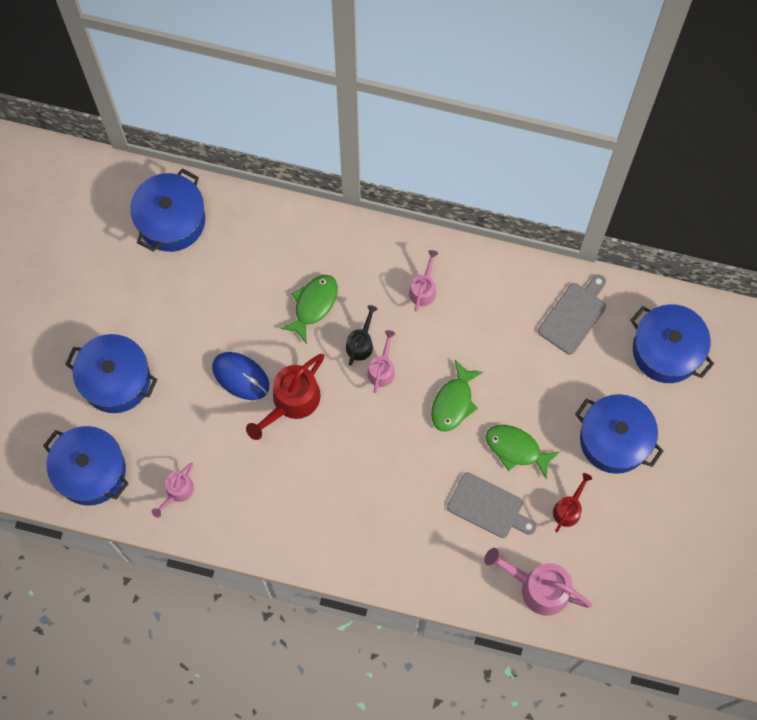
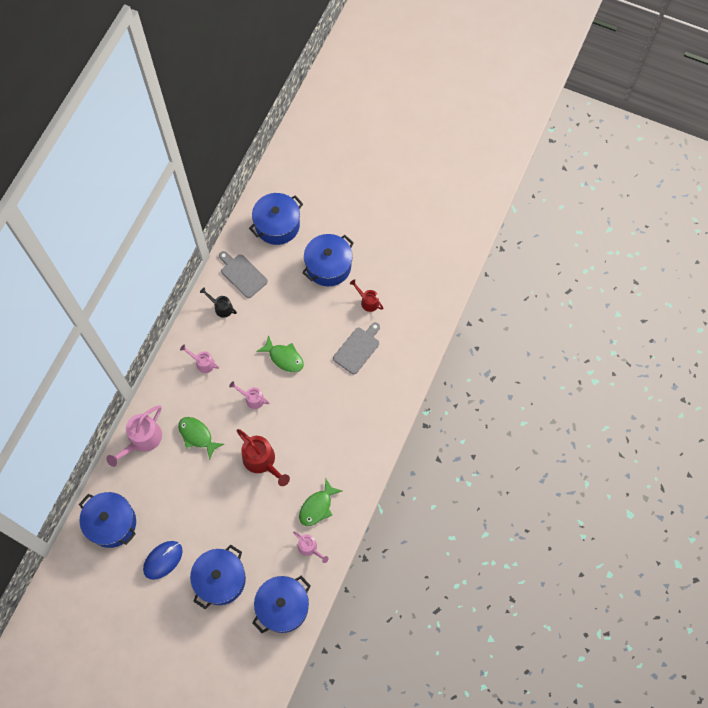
camera: 80 degrees left, 5 degrees down
(240, 376) = (237, 492): blue mouse -> blue mouse (163, 560)
(361, 343) = (231, 409): black watering can -> black watering can (221, 307)
(516, 449) = (323, 325): green fish -> green fish (317, 507)
(538, 587) = (414, 329): pink watering can -> pink watering can (142, 440)

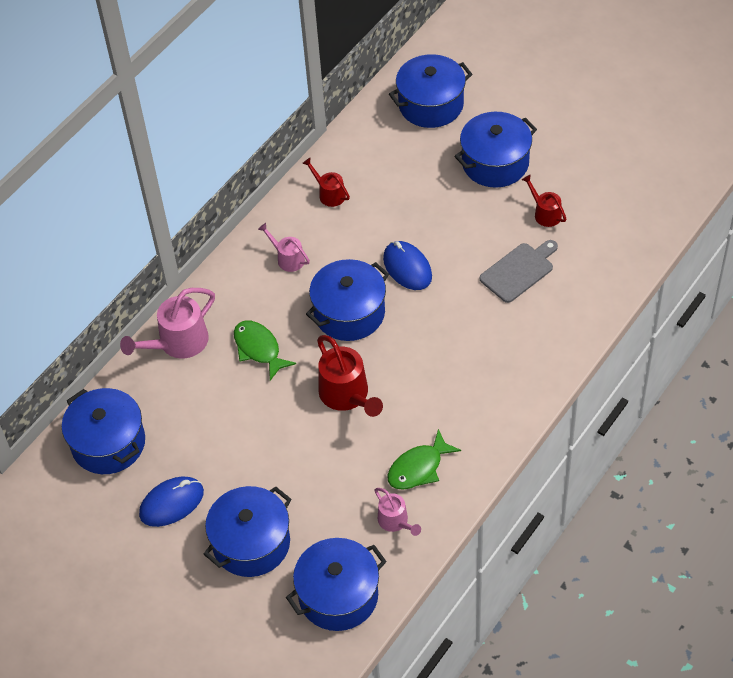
camera: 15 degrees right, 15 degrees down
(221, 307) = (329, 194): black watering can -> red watering can
(242, 274) = (368, 157): grey cutting board -> none
(252, 398) = (349, 313): pink watering can -> blue pot
(284, 358) = (407, 268): green fish -> blue mouse

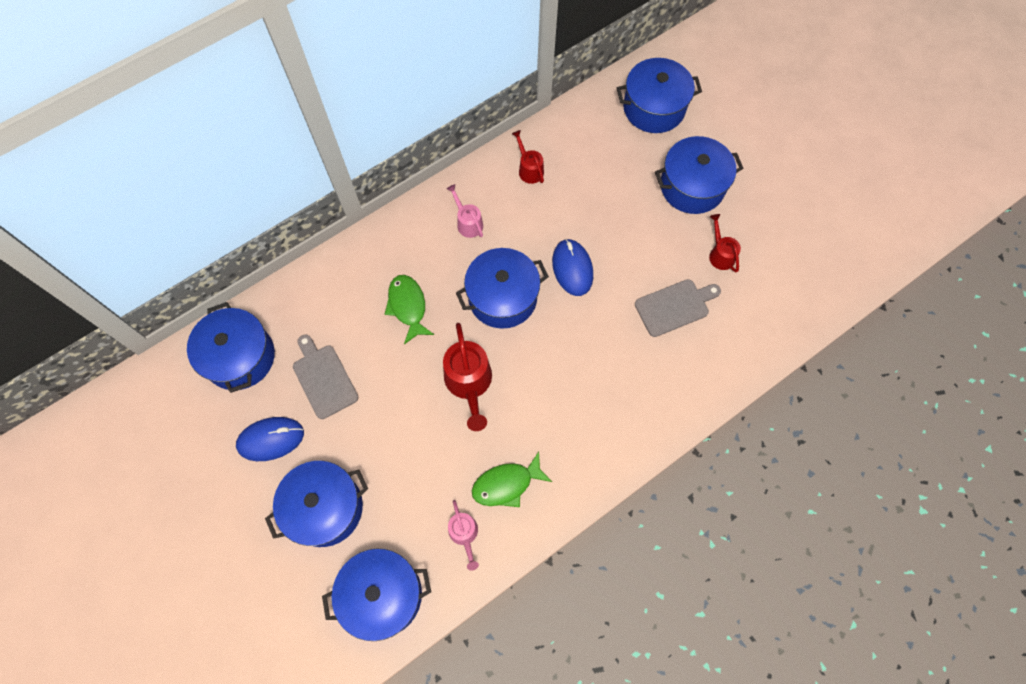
camera: 15 degrees right, 15 degrees up
(177, 343) = (339, 276): pink watering can -> none
(201, 436) = (324, 378): none -> grey cutting board

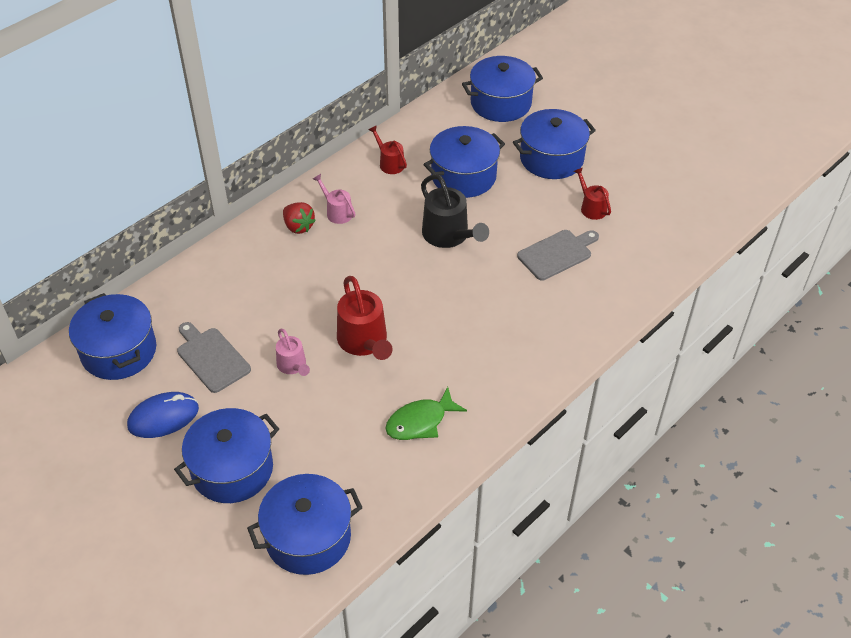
camera: 10 degrees left, 20 degrees down
(408, 306) = (289, 287): green fish -> none
(428, 235) = (298, 226): none -> red strawberry
(464, 534) = (385, 471): pink watering can -> pink watering can (293, 366)
(502, 297) = (384, 267): blue pot -> blue pot (463, 176)
(572, 268) = (449, 236): blue mouse -> black watering can

